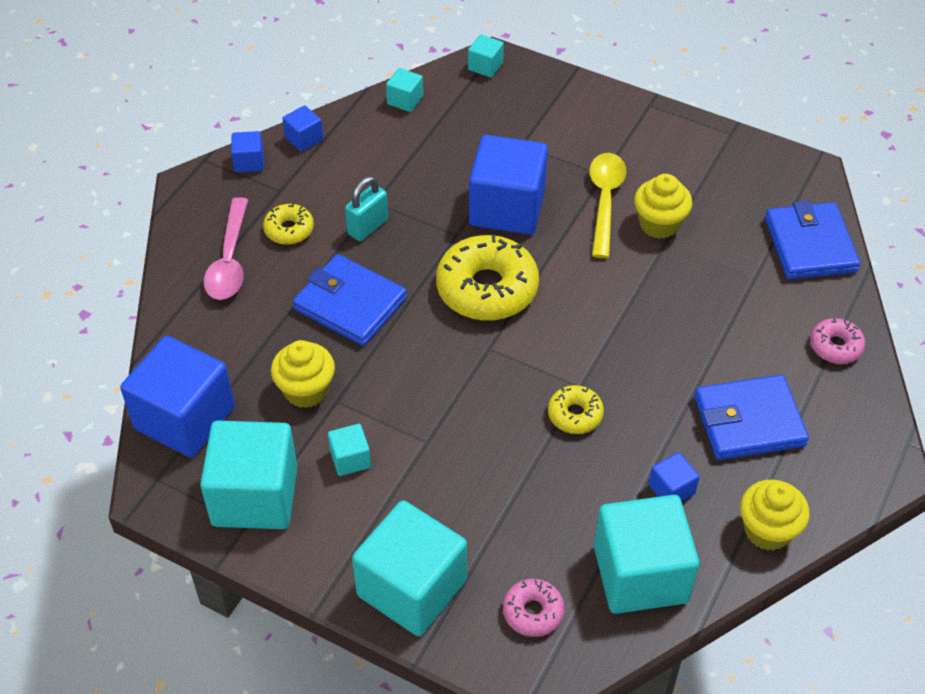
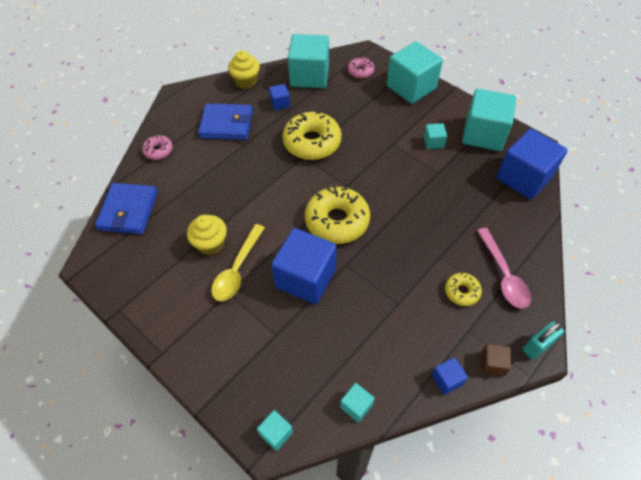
camera: 165 degrees left, 5 degrees up
(229, 260) = (503, 275): pink spoon -> pink spoon turned 150 degrees clockwise
(249, 162) = (492, 364): blue cube -> brown cube
(306, 390) = (455, 180): yellow cupcake -> none
(350, 304) = (424, 227): blue wallet -> none
(368, 227) = (405, 282): turquoise padlock -> turquoise padlock (537, 346)
(575, 415) = (312, 142): yellow donut -> yellow donut, size x1.97

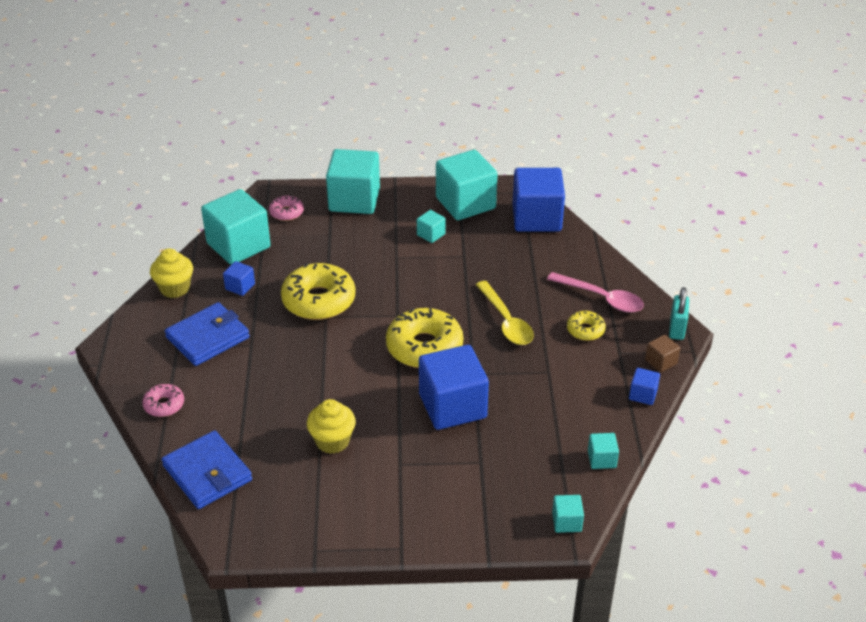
camera: 45 degrees left, 15 degrees down
(237, 269) = (384, 442): yellow spoon -> yellow spoon (506, 321)

